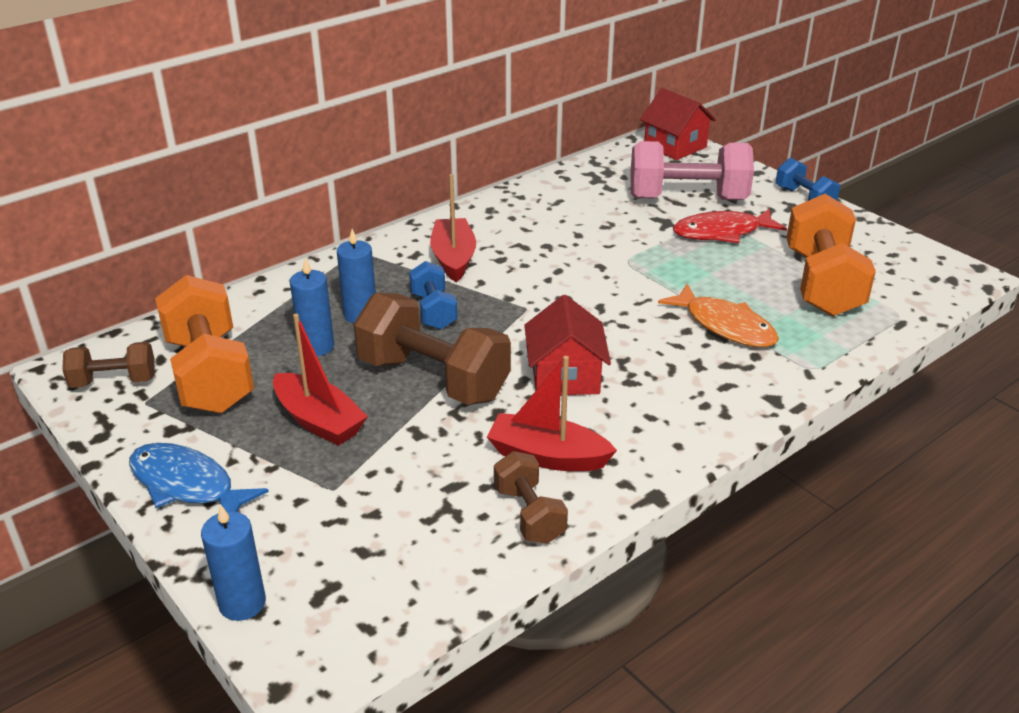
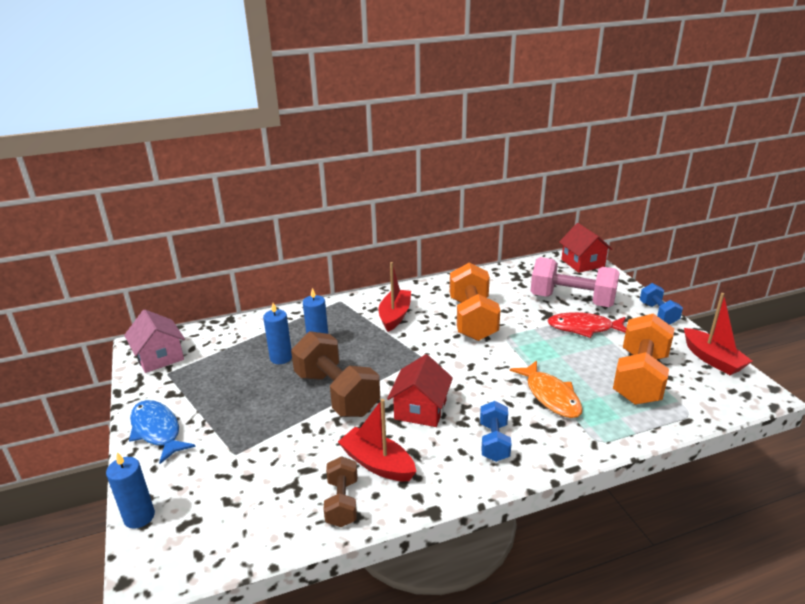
camera: 20 degrees right, 5 degrees down
(114, 381) = (159, 357): brown dumbbell -> pink house
(209, 374) = (212, 363): orange dumbbell -> orange dumbbell (472, 319)
(319, 421) = (253, 406): red boat -> red boat (712, 359)
(433, 311) = (363, 348): blue dumbbell -> blue dumbbell (494, 442)

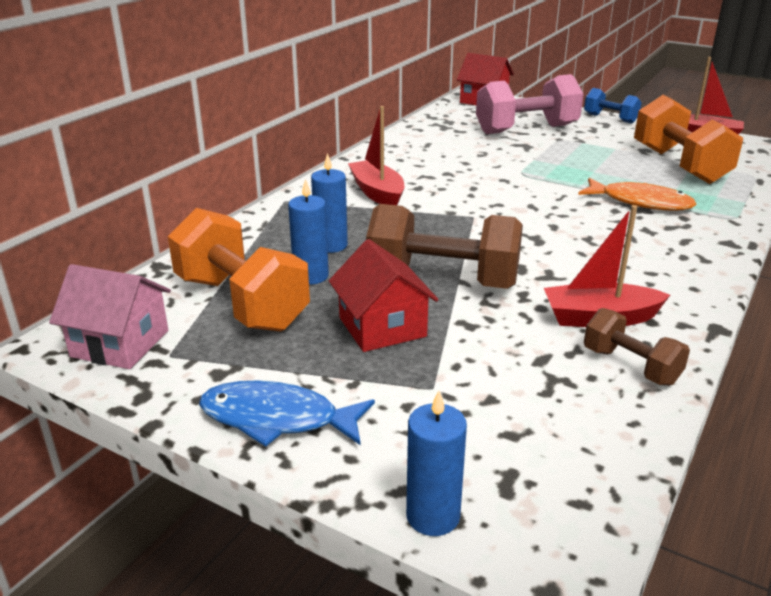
camera: 40 degrees left, 0 degrees up
(420, 409) = (553, 257): red house -> red house (382, 327)
(472, 319) = (464, 170): orange dumbbell -> orange dumbbell (241, 303)
(494, 442) = (662, 253): blue dumbbell -> none
(584, 328) = (574, 146): red fish -> none

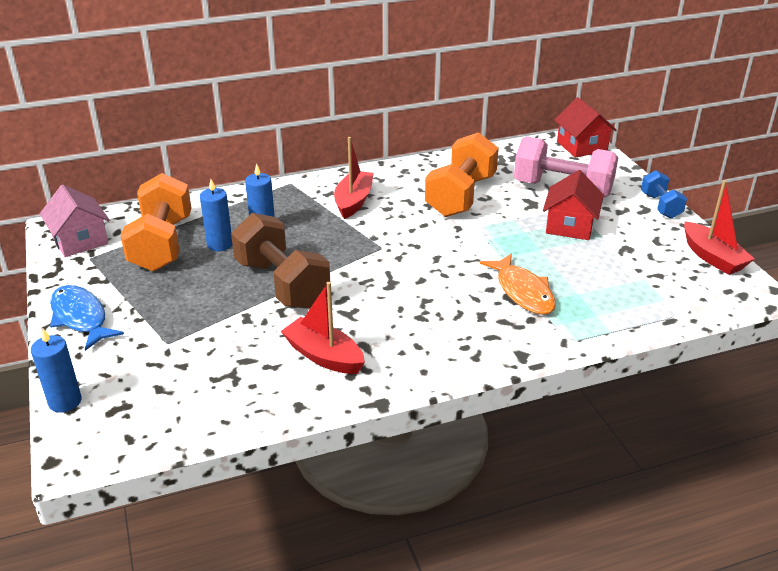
camera: 40 degrees right, 5 degrees up
(382, 327) = (202, 295): red house -> red house (570, 226)
(630, 366) = (283, 393): brown dumbbell -> none
(679, 165) = (626, 275): orange dumbbell -> orange dumbbell (461, 196)

